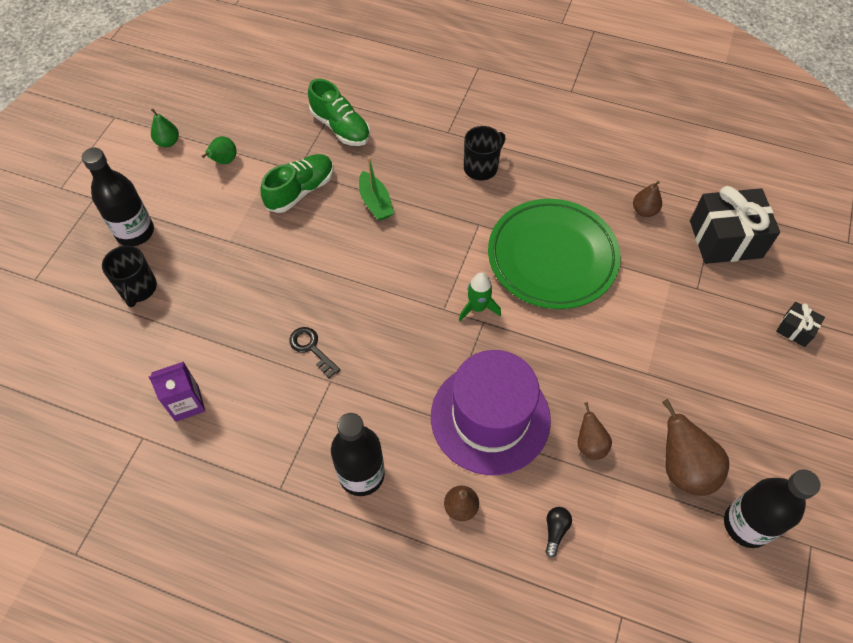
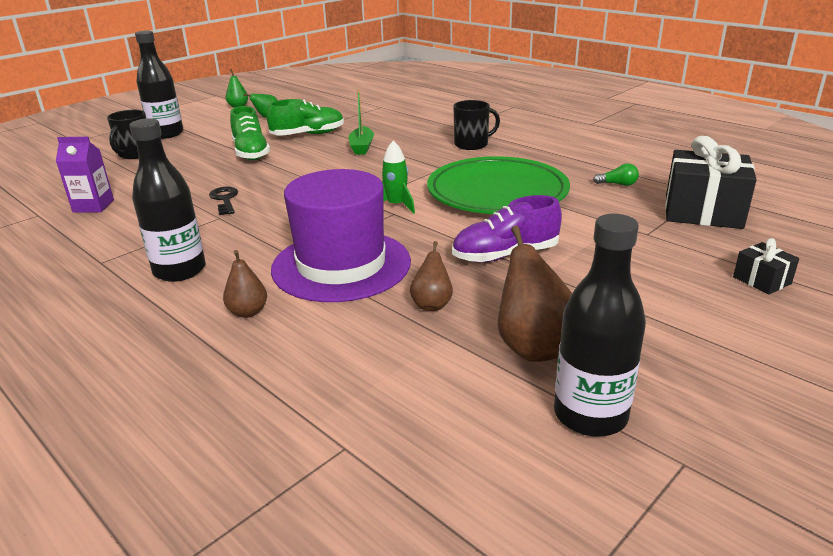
camera: 25 degrees right, 30 degrees down
(340, 127) = (371, 116): green shoe -> green shoe (251, 153)
(555, 531) = (331, 354): black light bulb -> none
(608, 357) = (505, 255): none -> purple shoe
(644, 211) = (618, 184): brown pear -> green light bulb

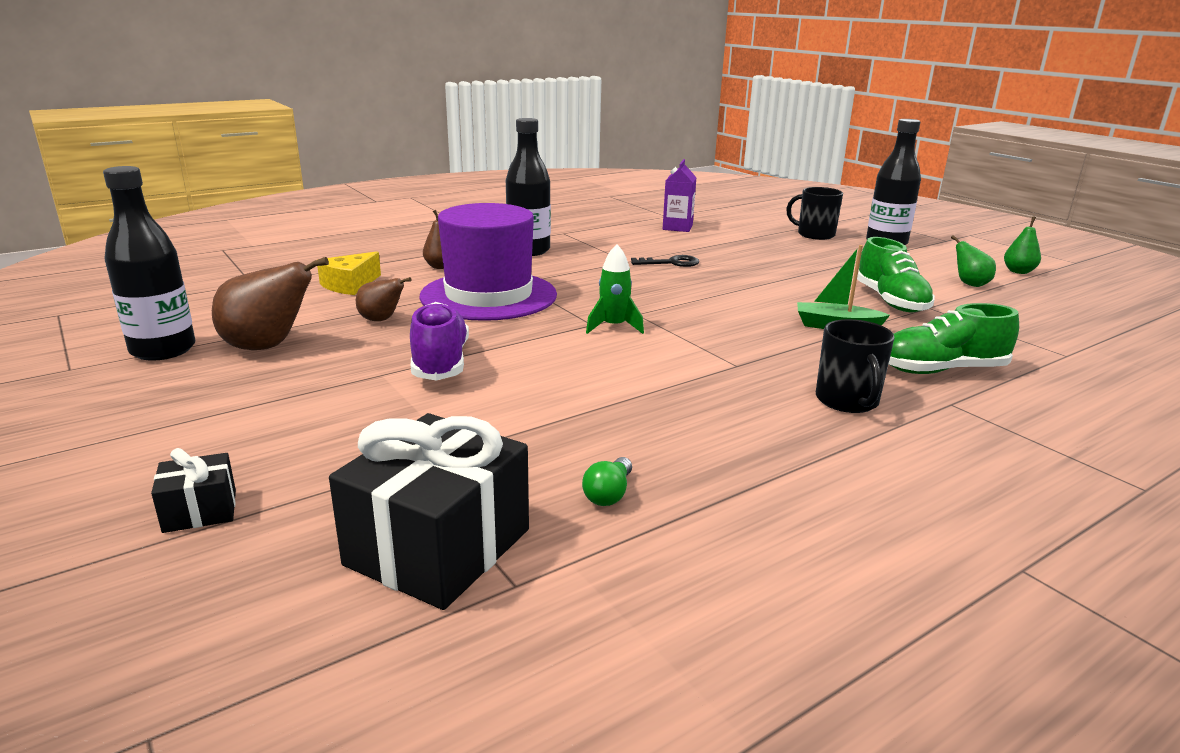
camera: 100 degrees right, 5 degrees down
(251, 153) = (815, 274): green shoe -> green shoe (941, 370)
(330, 357) = (350, 285): none -> yellow cheese
(497, 193) = (623, 387): green plate -> none

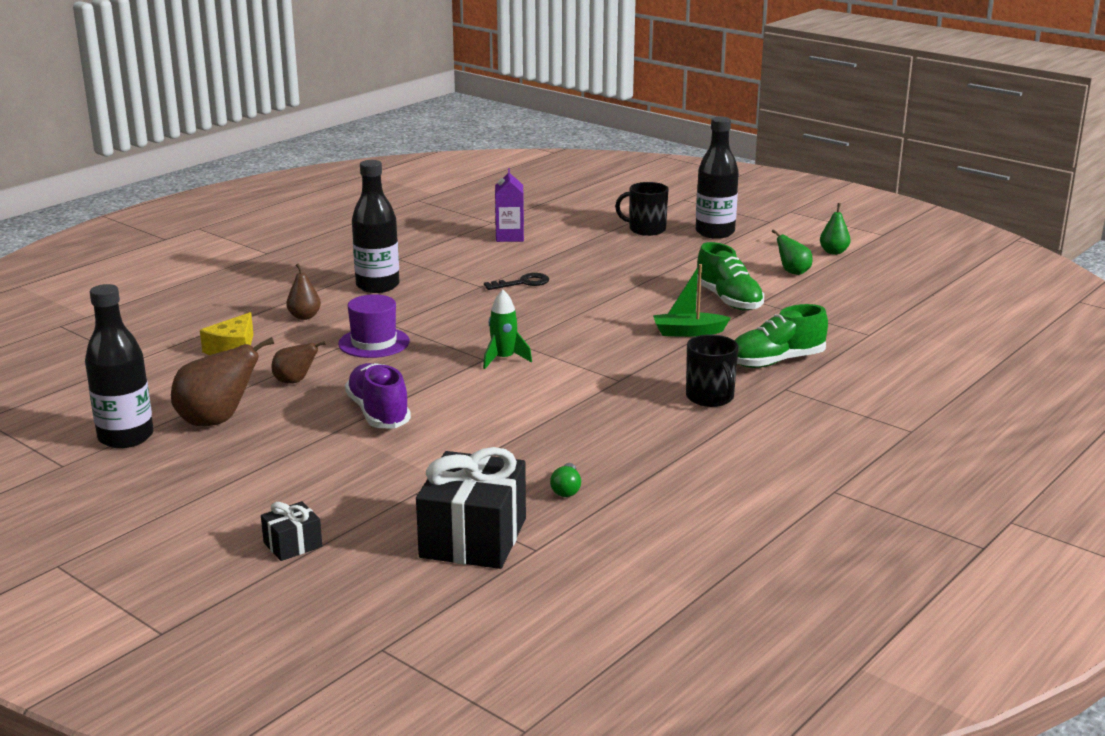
camera: 15 degrees left, 0 degrees up
(488, 295) = (374, 343): purple hat -> purple hat, size x0.55

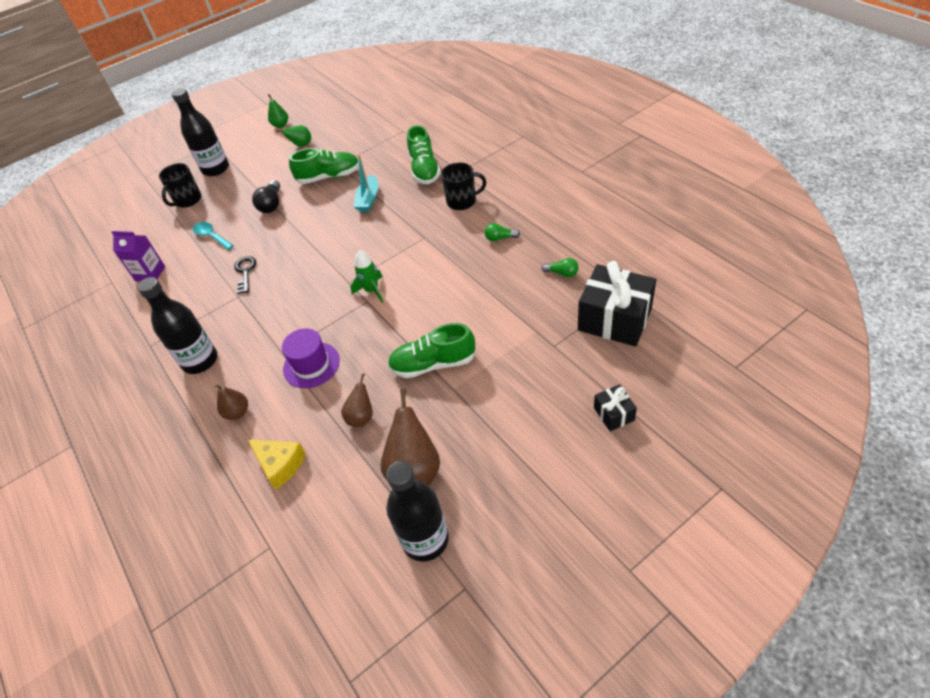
camera: 70 degrees left, 25 degrees up
(378, 413) = (433, 364): purple shoe -> green shoe
(582, 254) = (211, 236): none -> turquoise spoon
(633, 434) = (500, 238): none -> green light bulb
(655, 275) = (271, 204): none -> black light bulb
(688, 332) = (368, 199): green boat -> turquoise boat

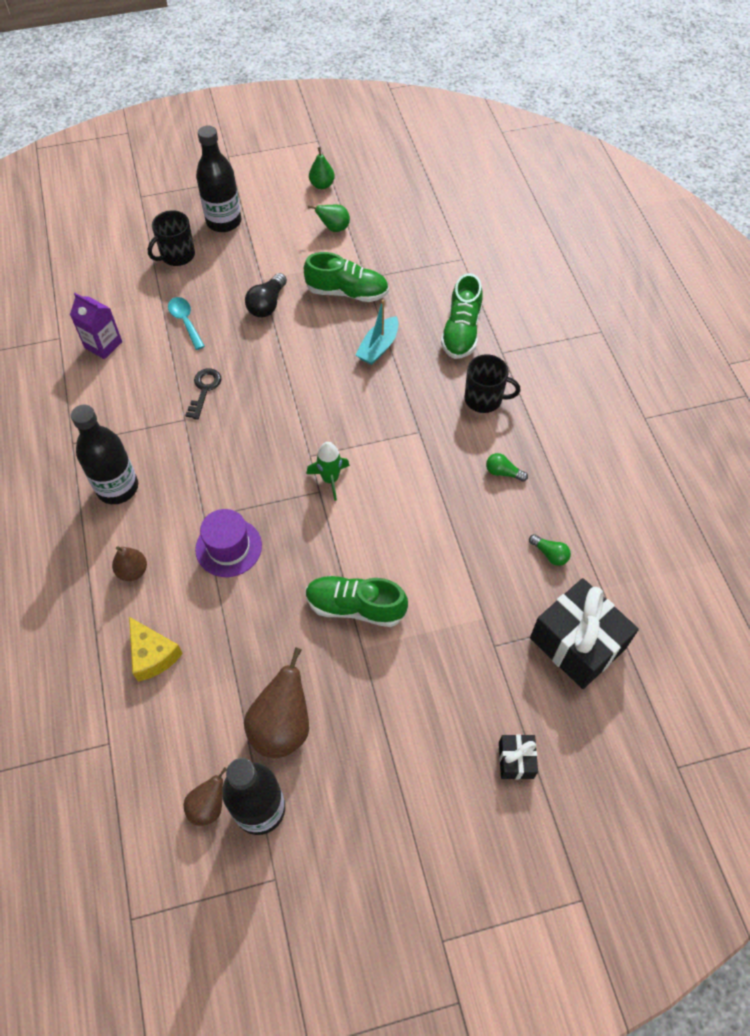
camera: 15 degrees right, 10 degrees up
(361, 417) = (254, 637): brown pear -> brown pear (208, 806)

